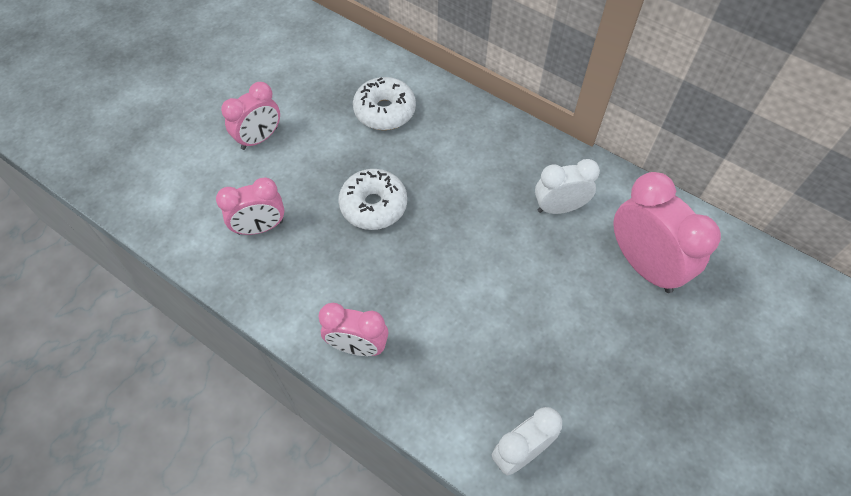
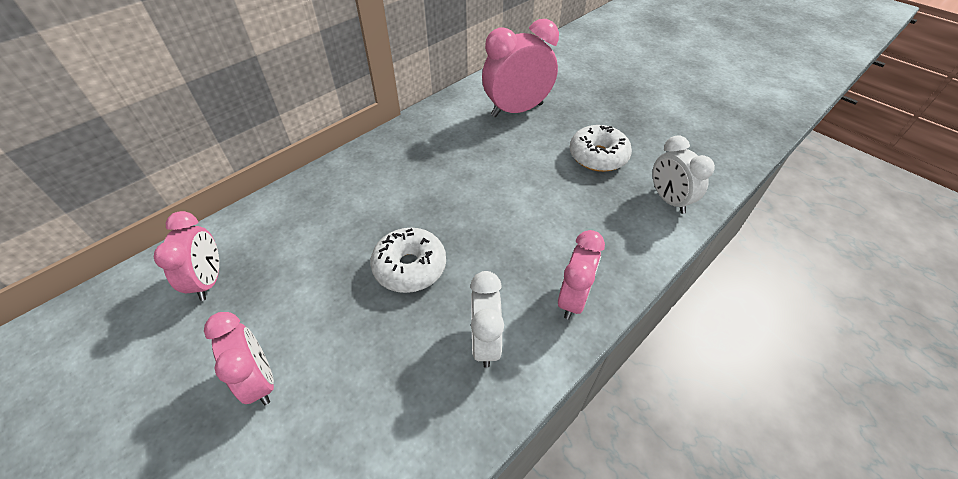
camera: 80 degrees left, 10 degrees down
(260, 227) = (404, 387): pink clock -> pink clock (209, 280)
(384, 111) = (288, 243): white donut -> white donut (598, 156)
(559, 207) = (454, 141): white clock -> white clock (485, 342)

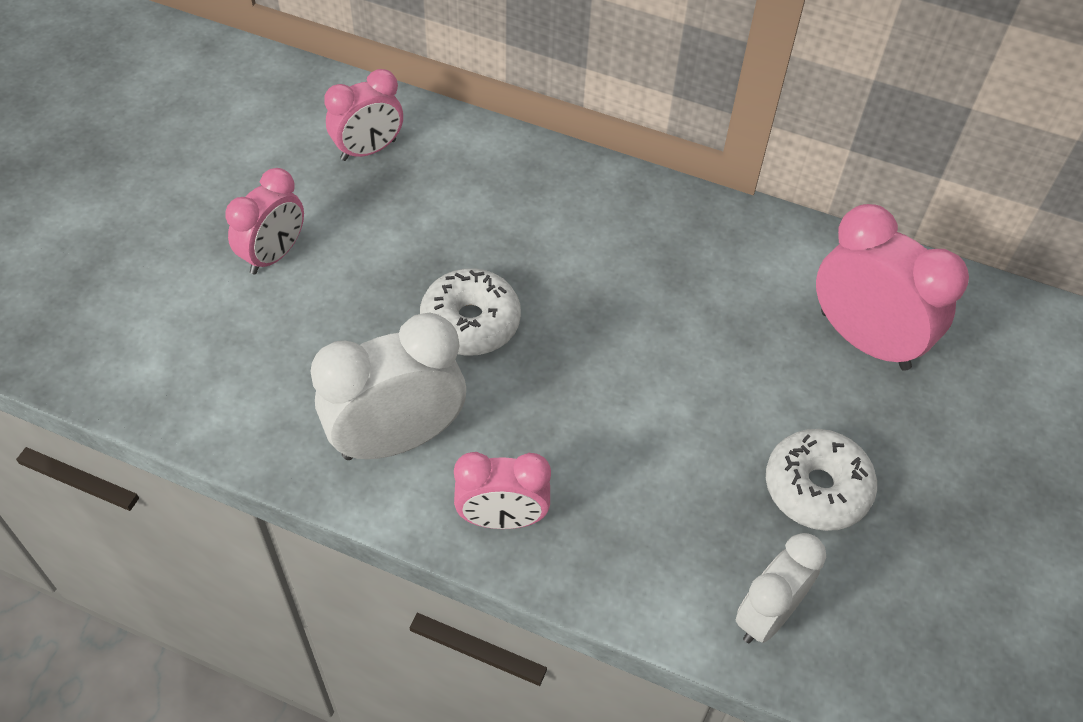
camera: 65 degrees right, 5 degrees up
(485, 342) = (397, 438): white clock -> white clock, size x1.57

